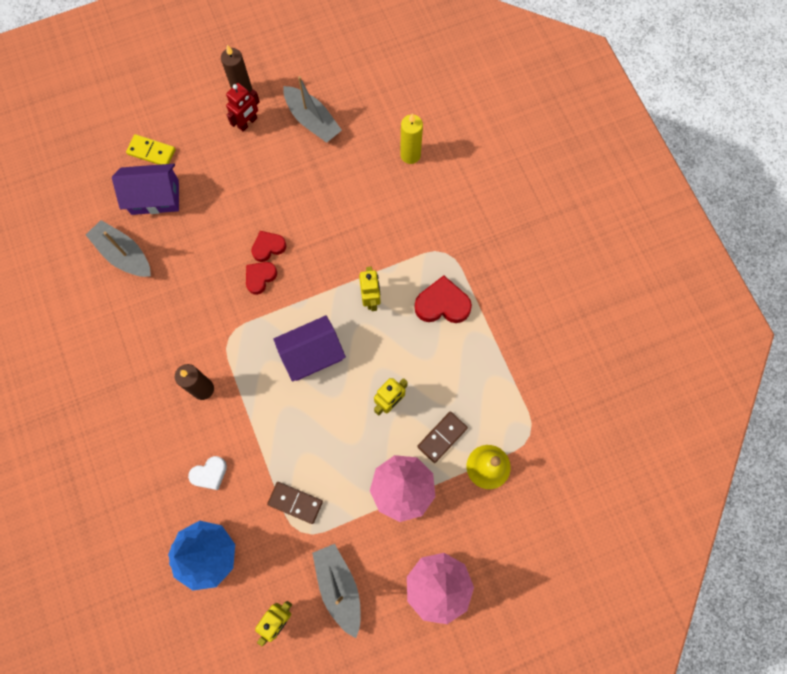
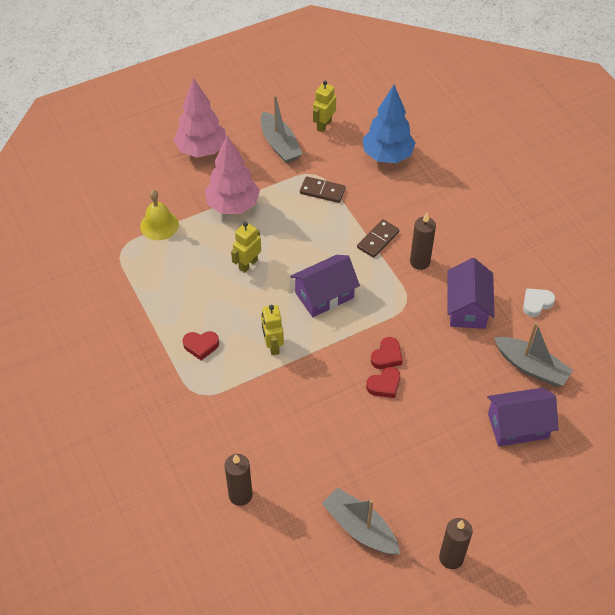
camera: 175 degrees right, 20 degrees down
(151, 152) = (538, 475): yellow domino -> none
(167, 326) = (467, 308): none -> purple house
(209, 474) = (398, 204): white heart -> white heart (536, 303)
(248, 123) = (436, 518): red robot -> none
(410, 155) = (240, 495): yellow candle -> brown candle
(442, 304) = (201, 346): red heart -> red heart, size x0.64
(442, 437) = (199, 242): brown domino -> brown domino (378, 240)

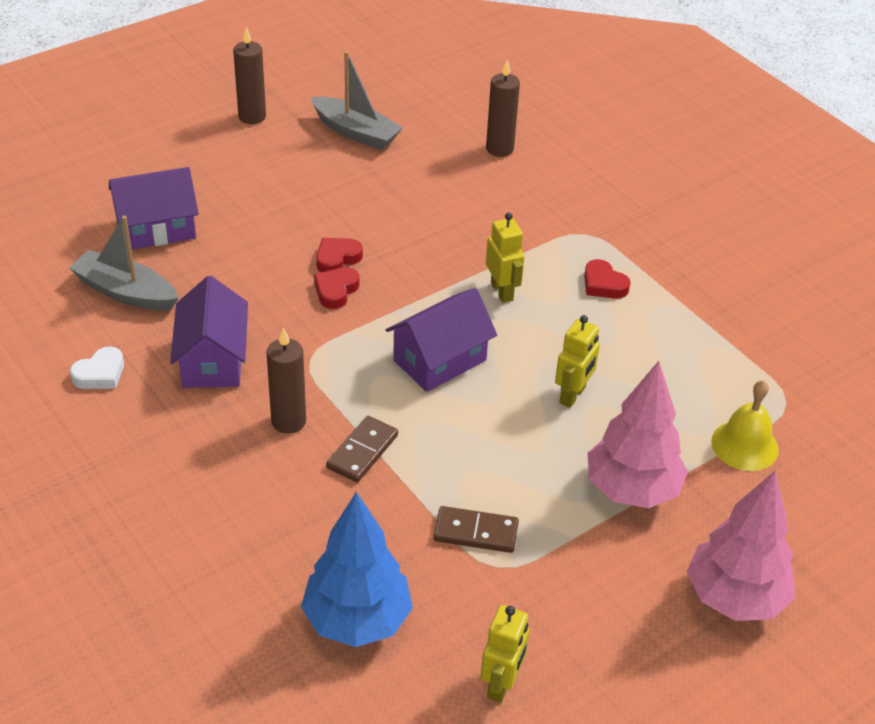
camera: 170 degrees right, 10 degrees down
(201, 346) = (603, 284): red heart -> red heart turned 120 degrees counterclockwise
(280, 145) = (583, 626): grey boat -> none

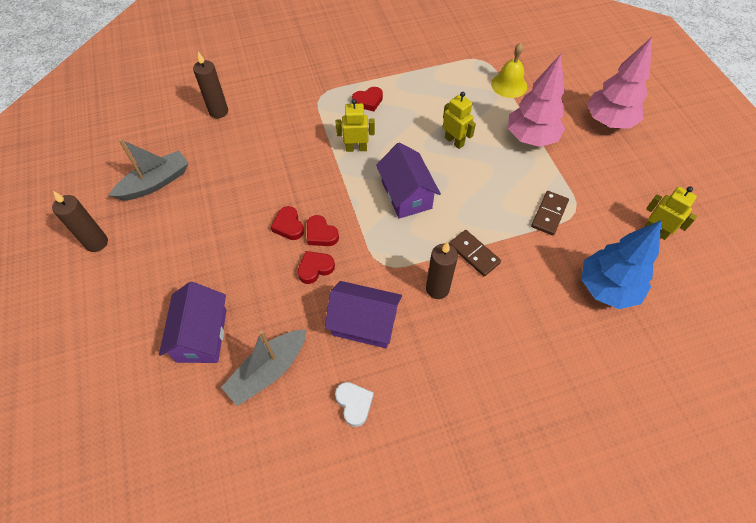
camera: 70 degrees left, 15 degrees up
(280, 298) = (315, 268): none -> red heart

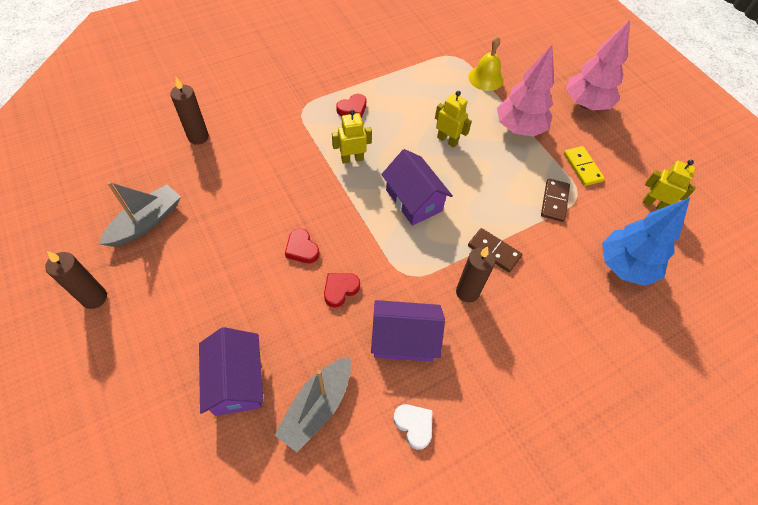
camera: 15 degrees left, 0 degrees up
(321, 234) = (337, 253): red heart -> none
(588, 184) = (582, 167): none -> yellow domino

